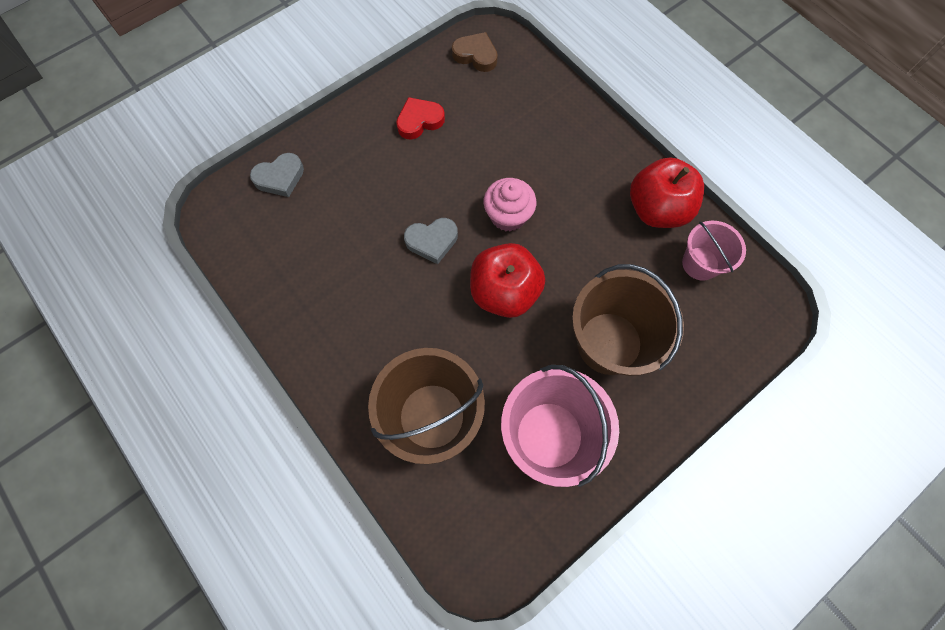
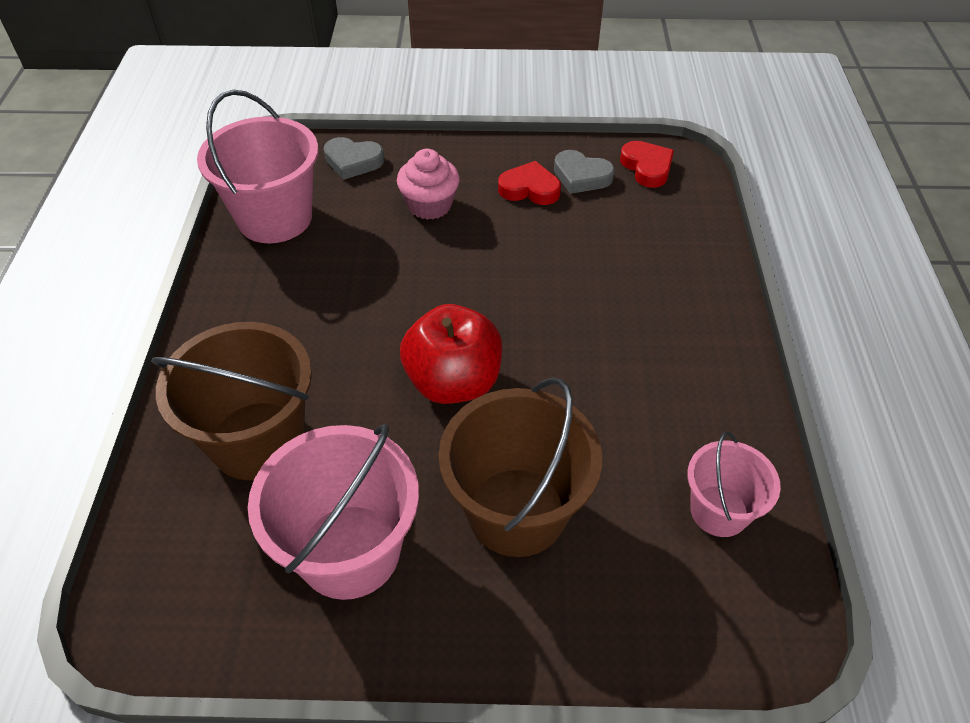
camera: 40 degrees right, 20 degrees down
(273, 260) = (275, 218): none -> pink bucket
(432, 241) = (431, 291): grey heart -> grey heart (581, 176)
(476, 55) = (647, 167): brown heart -> red heart
(508, 215) = (533, 317): pink cupcake -> pink cupcake (429, 205)
(657, 209) = (717, 419): red apple -> none

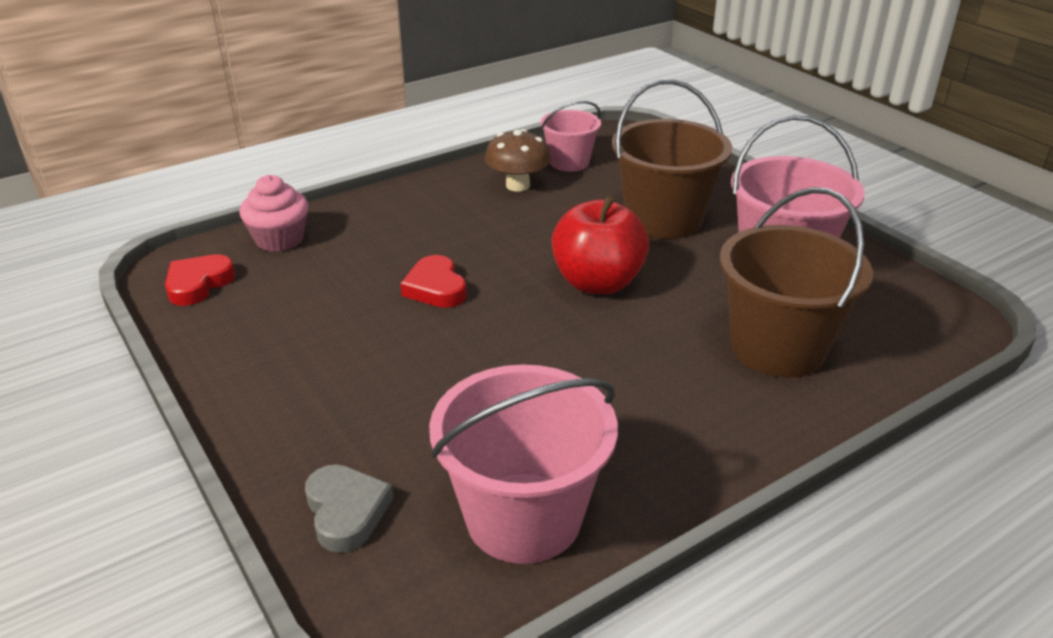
camera: 125 degrees left, 15 degrees down
(429, 205) = (383, 398): pink cupcake -> pink cupcake (279, 239)
(529, 189) = (294, 341): red heart -> red heart (435, 288)
(581, 176) = (244, 317): grey heart -> none
(687, 427) = (518, 185): none -> brown mushroom

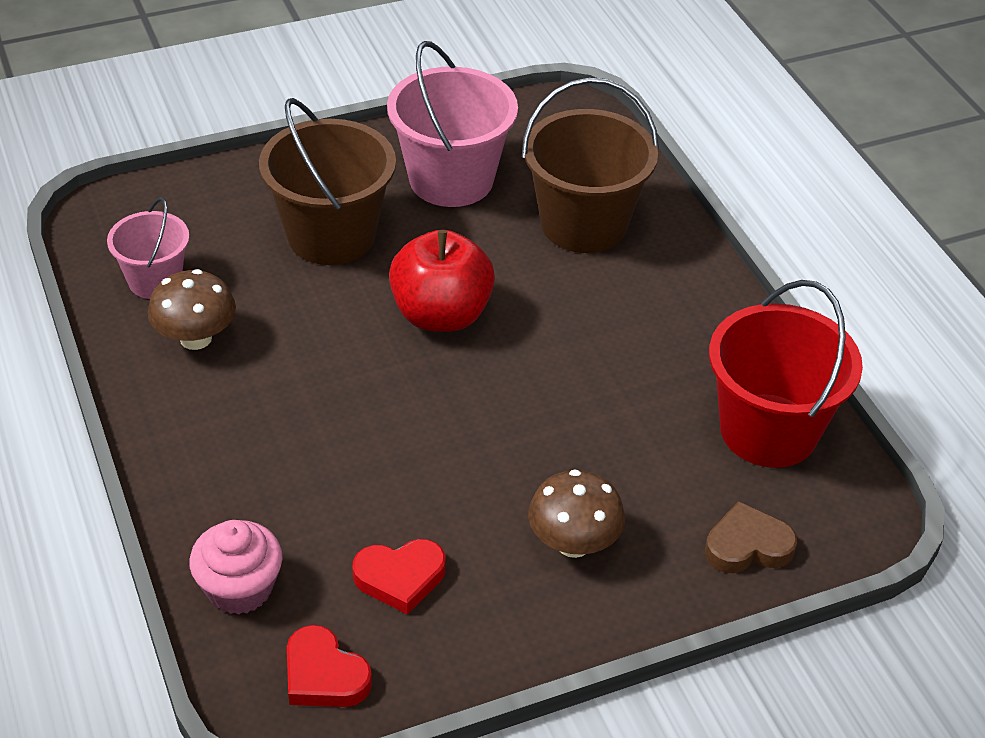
camera: 80 degrees left, 10 degrees up
(337, 389) = (573, 543): none -> brown mushroom
(346, 511) = (747, 546): grey heart -> brown heart
(435, 288) = (409, 445): red heart -> red heart (400, 578)
(523, 517) = (768, 430): pink bucket -> red bucket

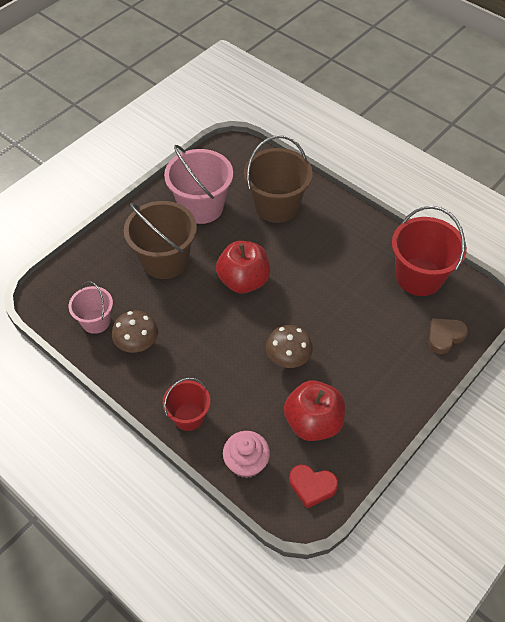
camera: 25 degrees left, 10 degrees up
(197, 478) = (188, 416): none -> red bucket
(400, 578) = (313, 422): red heart -> red apple
(573, 543) = (374, 369): brown mushroom -> brown mushroom (288, 358)

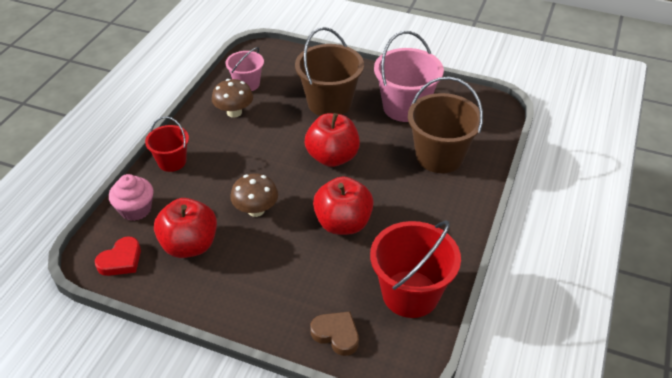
camera: 70 degrees right, 10 degrees down
(312, 486) = (121, 260): red heart -> red heart turned 135 degrees counterclockwise
(329, 297) = (343, 223): none -> red apple

